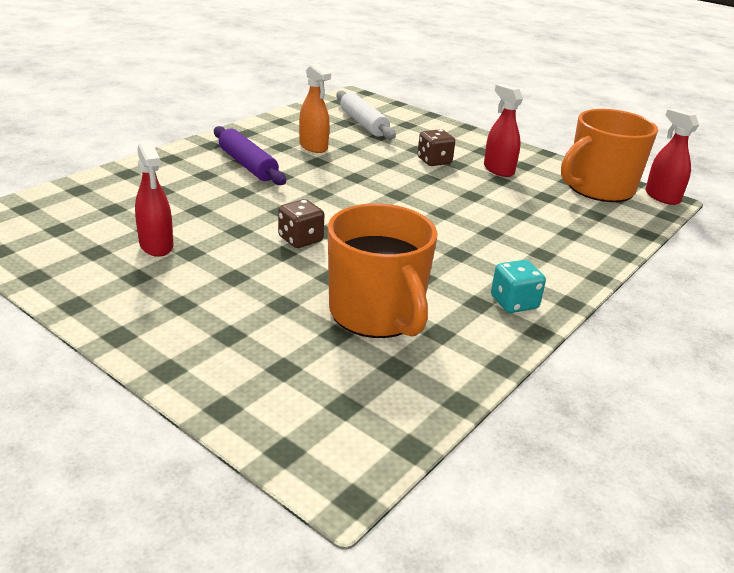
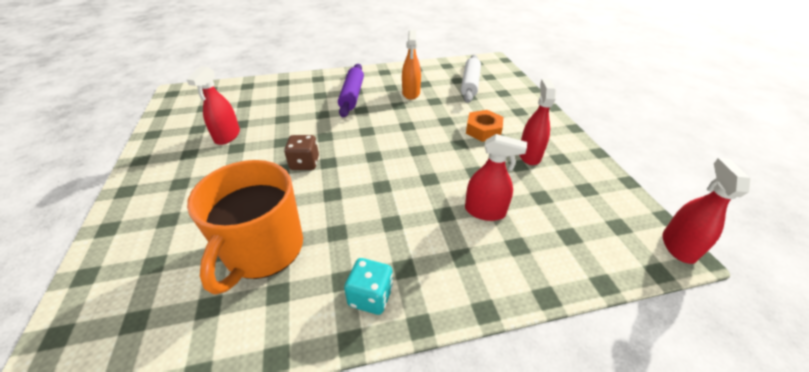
camera: 40 degrees right, 10 degrees up
(434, 161) = (483, 130): brown dice -> orange nut
(518, 220) = (485, 211): none -> red spray bottle
(598, 188) = (610, 209): orange mug -> none

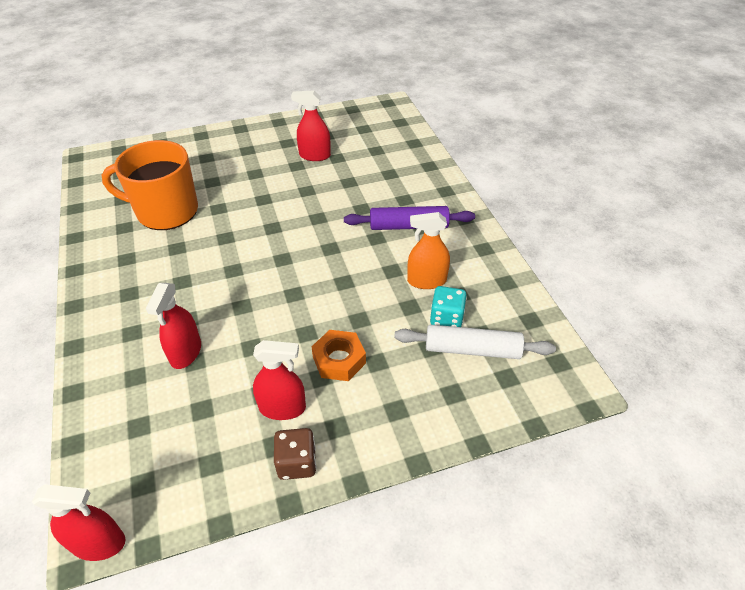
camera: 85 degrees right, 5 degrees up
(304, 163) = (271, 212): brown dice -> brown dice (297, 463)
(370, 296) = (107, 276): turquoise dice -> turquoise dice (446, 318)

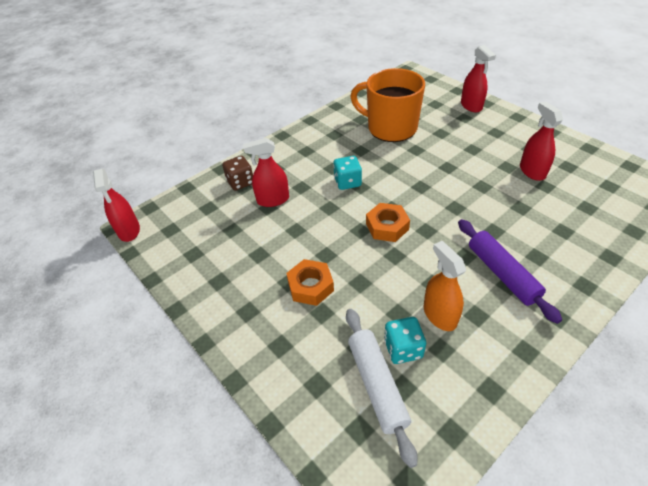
camera: 70 degrees right, 0 degrees up
(166, 211) = (390, 128): orange mug -> orange mug turned 45 degrees counterclockwise
(217, 277) = (347, 182): none -> turquoise dice
(282, 408) = (251, 271): red spray bottle -> red spray bottle (471, 106)
(297, 463) = (209, 299): brown dice -> brown dice (240, 182)
(305, 272) = (387, 226): none -> orange nut

